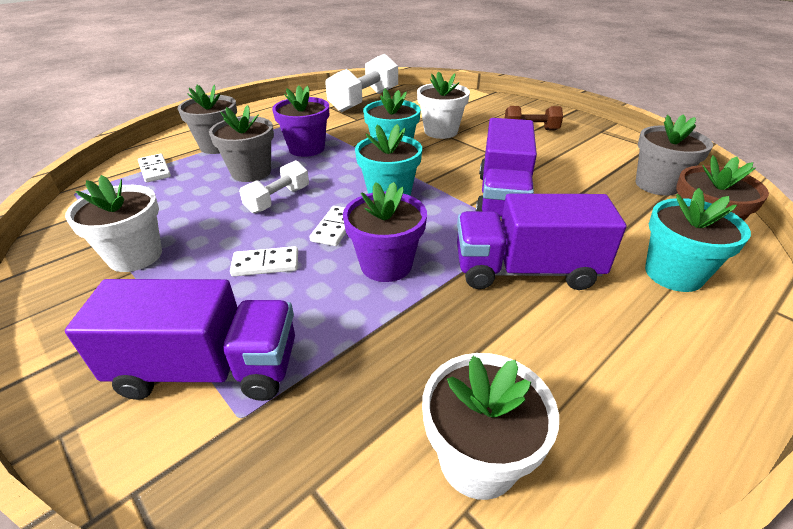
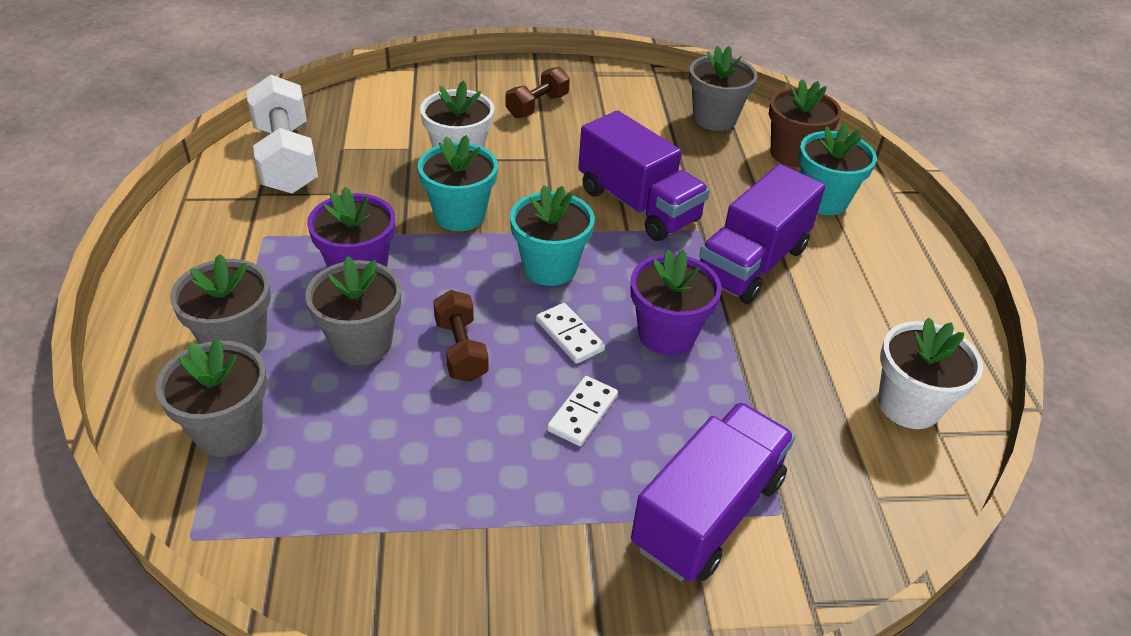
camera: 55 degrees left, 5 degrees up
(135, 256) = (453, 513): white flower pot -> none
(154, 170) = (228, 430): white domino -> grey flower pot
(278, 200) = (461, 350): white dumbbell -> brown dumbbell

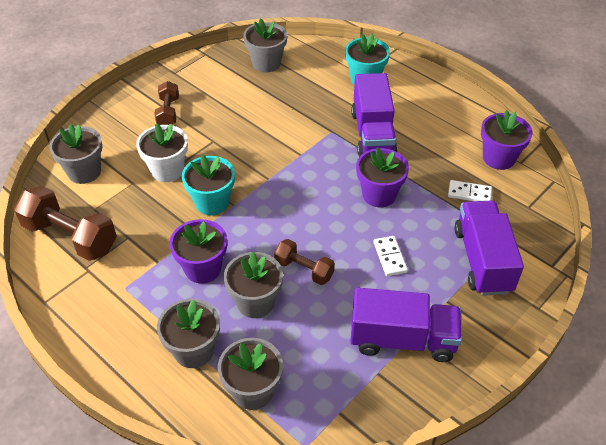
camera: 40 degrees left, 5 degrees up
(286, 159) = (70, 237): white dumbbell -> brown dumbbell
(380, 111) = (84, 172): none -> grey flower pot
(549, 267) = (290, 199): turquoise flower pot -> none
(569, 335) = (341, 226): white domino -> white domino (469, 193)
(638, 205) = (289, 137): purple truck -> purple truck (402, 339)
(793, 154) = (324, 61): brown flower pot -> none
(908, 405) = (498, 158): white flower pot -> purple flower pot

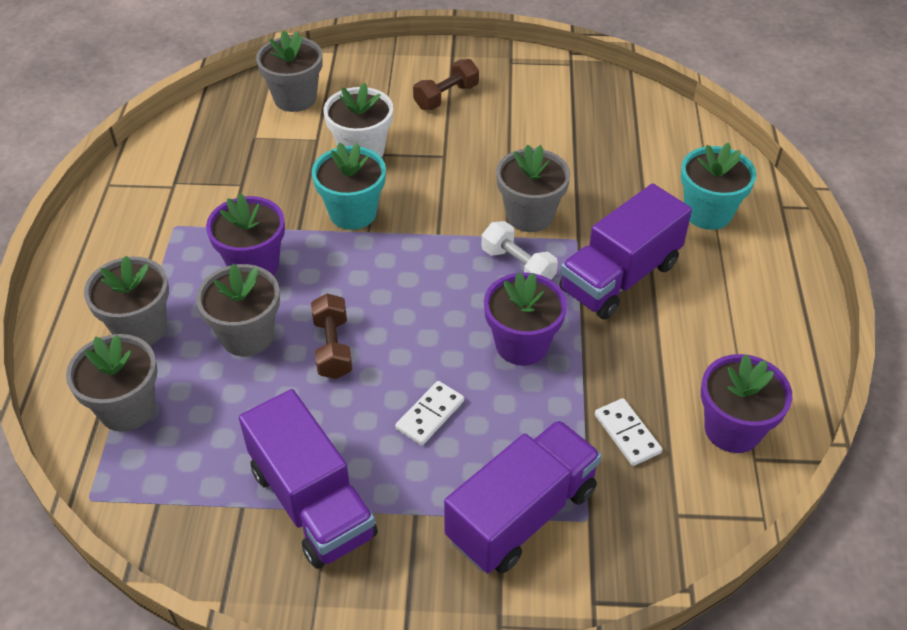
camera: 50 degrees right, 0 degrees up
(70, 237) = (202, 146): brown dumbbell -> none
(266, 63) = (620, 117): grey flower pot -> grey flower pot (529, 215)
(325, 163) = (518, 266): none -> white dumbbell

